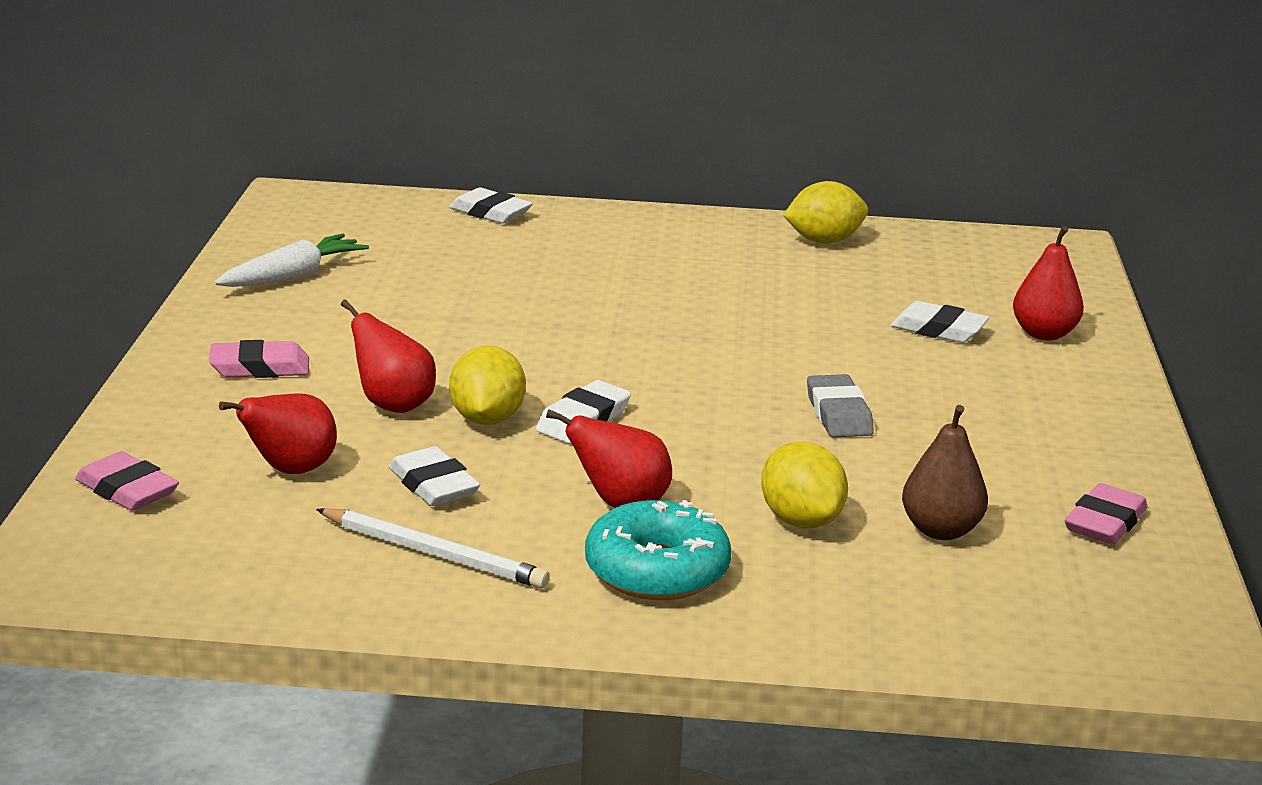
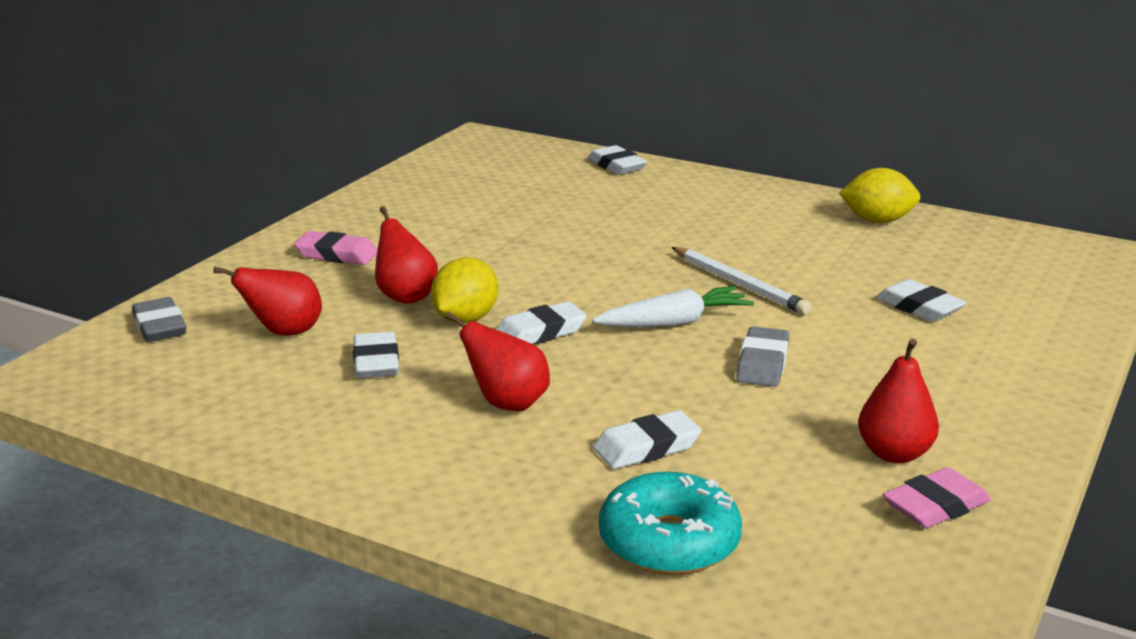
camera: 25 degrees right, 0 degrees up
(127, 490) = (160, 326): pink eraser -> grey eraser
(292, 276) = (424, 193): white carrot -> white carrot (674, 322)
(433, 554) = (324, 415): white pencil -> white pencil (739, 284)
(657, 570) = (485, 465): turquoise donut -> turquoise donut (669, 542)
(801, 520) = (647, 447): yellow lemon -> white eraser
(940, 530) = (766, 481): brown pear -> none
(1044, 334) = (1020, 326): red pear -> red pear (894, 454)

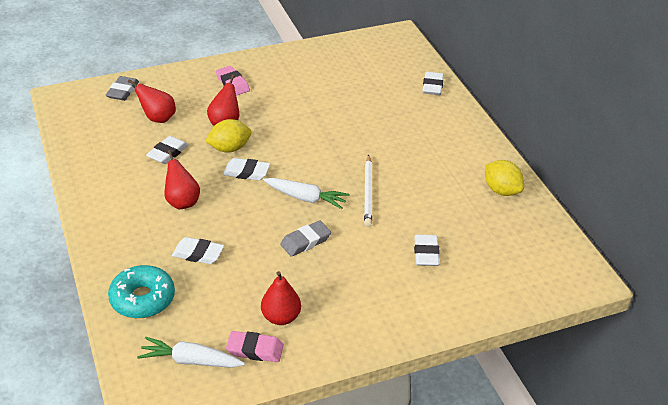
camera: 40 degrees right, 15 degrees up
(883, 570) = (191, 361): none -> white carrot

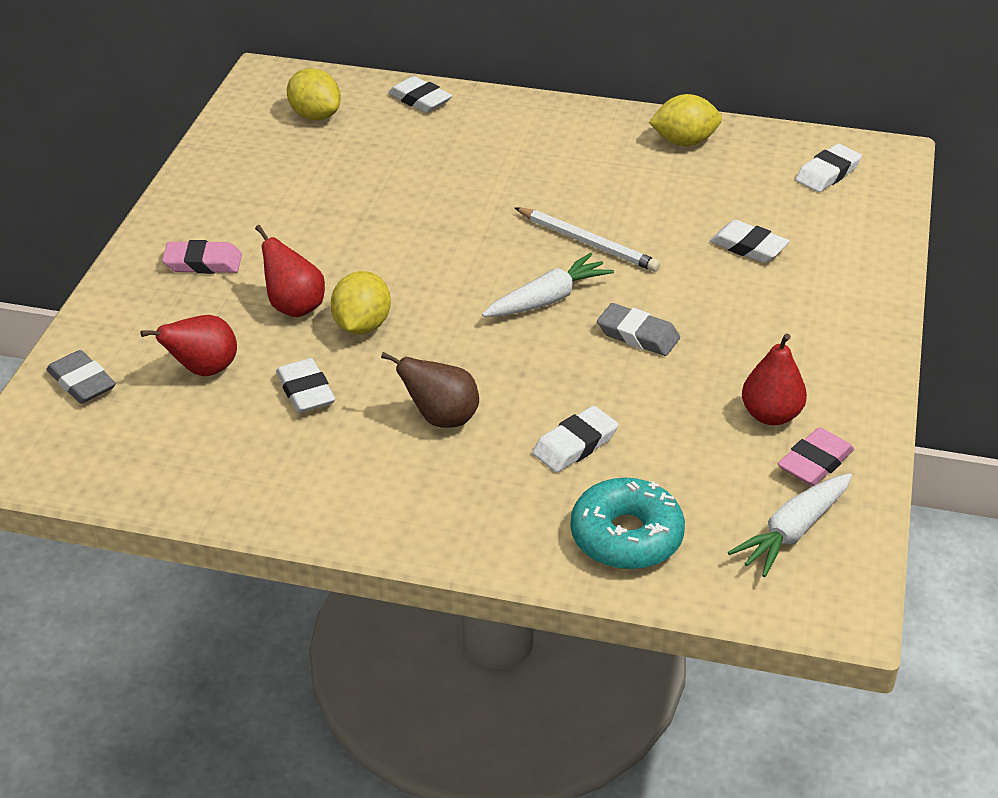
camera: 55 degrees left, 0 degrees up
(182, 202) = (441, 418): red pear -> brown pear
(246, 172) = (435, 330): white eraser -> white eraser (827, 173)
(305, 241) = (638, 335): grey eraser -> grey eraser turned 60 degrees counterclockwise
(381, 62) = (315, 115): none -> yellow lemon

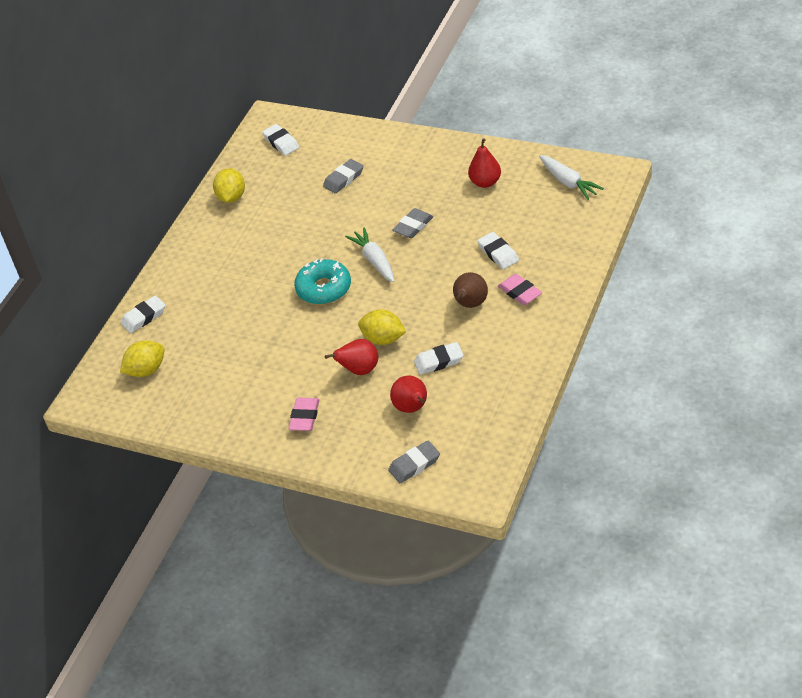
camera: 75 degrees left, 5 degrees up
(587, 243) = (324, 242): white pencil -> none
(626, 536) = (566, 238): turquoise donut -> turquoise donut (324, 288)
(748, 247) = (343, 179): white eraser -> grey eraser
(815, 462) = (522, 170): pink eraser -> pink eraser (520, 292)

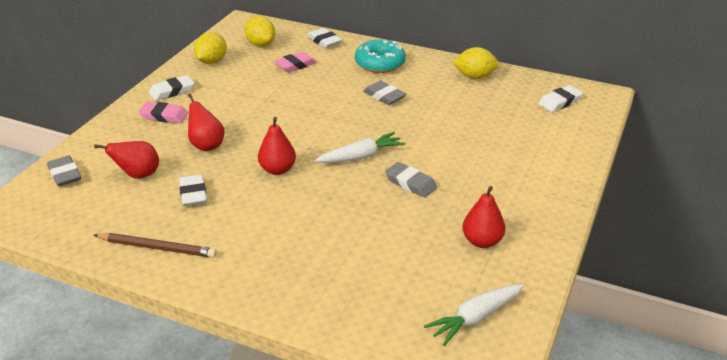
camera: 85 degrees right, 10 degrees down
(324, 288) = (329, 126): turquoise donut -> turquoise donut (380, 63)
(343, 179) = (497, 139): grey eraser -> grey eraser (384, 96)
(383, 339) = (242, 160): yellow lemon -> yellow lemon (212, 61)
(398, 312) = (277, 170): none -> red pear
(470, 304) = (269, 219): brown pear -> none
(498, 253) = (348, 245): white eraser -> white eraser (172, 91)
(515, 366) = (157, 248): none -> brown pencil
(520, 292) = (275, 259): pink eraser -> pink eraser (295, 65)

